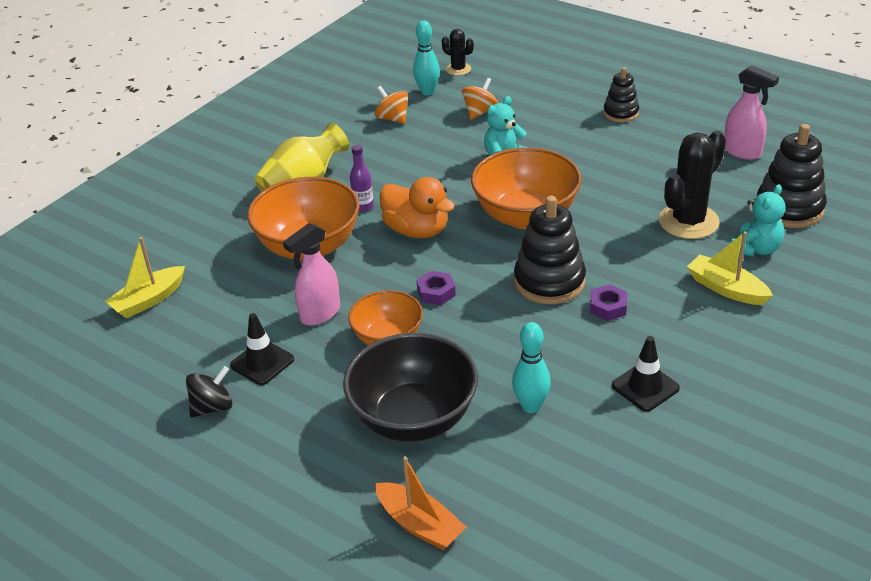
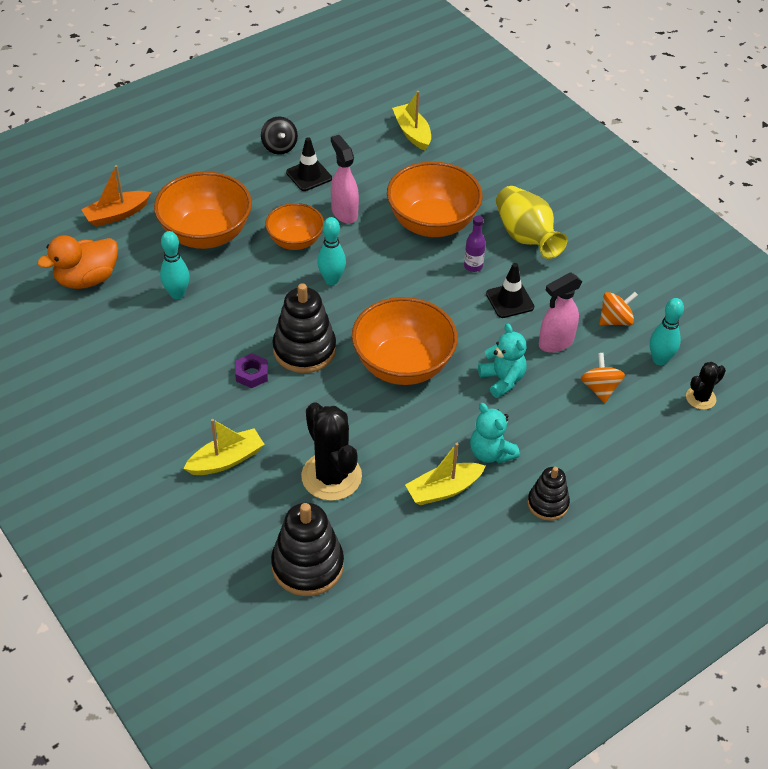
camera: 105 degrees right, 10 degrees up
(414, 418) = (206, 234): black bowl -> orange bowl
(416, 230) = (420, 290): orange duck -> orange duck (87, 279)
(436, 292) = (331, 280): purple nut -> turquoise bowling pin
(480, 112) = (600, 388): orange spinning top -> orange spinning top turned 150 degrees counterclockwise
(645, 387) = (153, 361): black traffic cone -> black traffic cone (510, 300)
(650, 161) = (443, 490): none -> yellow boat
(742, 152) = (422, 576): pink spray bottle -> pink spray bottle (555, 342)
(756, 249) = (264, 507): turquoise teddy bear -> turquoise teddy bear (491, 453)

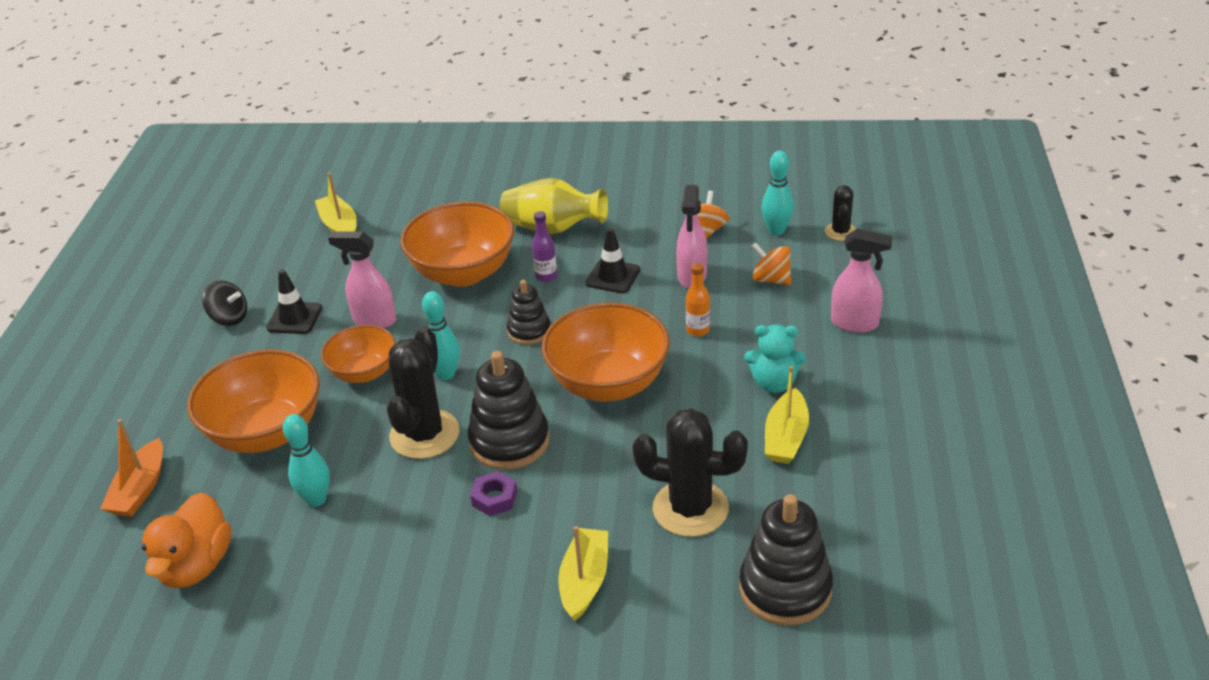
camera: 45 degrees left, 10 degrees down
(272, 306) = (424, 434): none -> black cactus
(412, 133) = (339, 226): yellow boat -> yellow boat turned 45 degrees clockwise
(502, 380) = (698, 330): turquoise teddy bear -> orange bottle
(547, 503) = (867, 379): black stacking toy -> black stacking toy (529, 331)
(601, 464) = (855, 323): none -> pink spray bottle

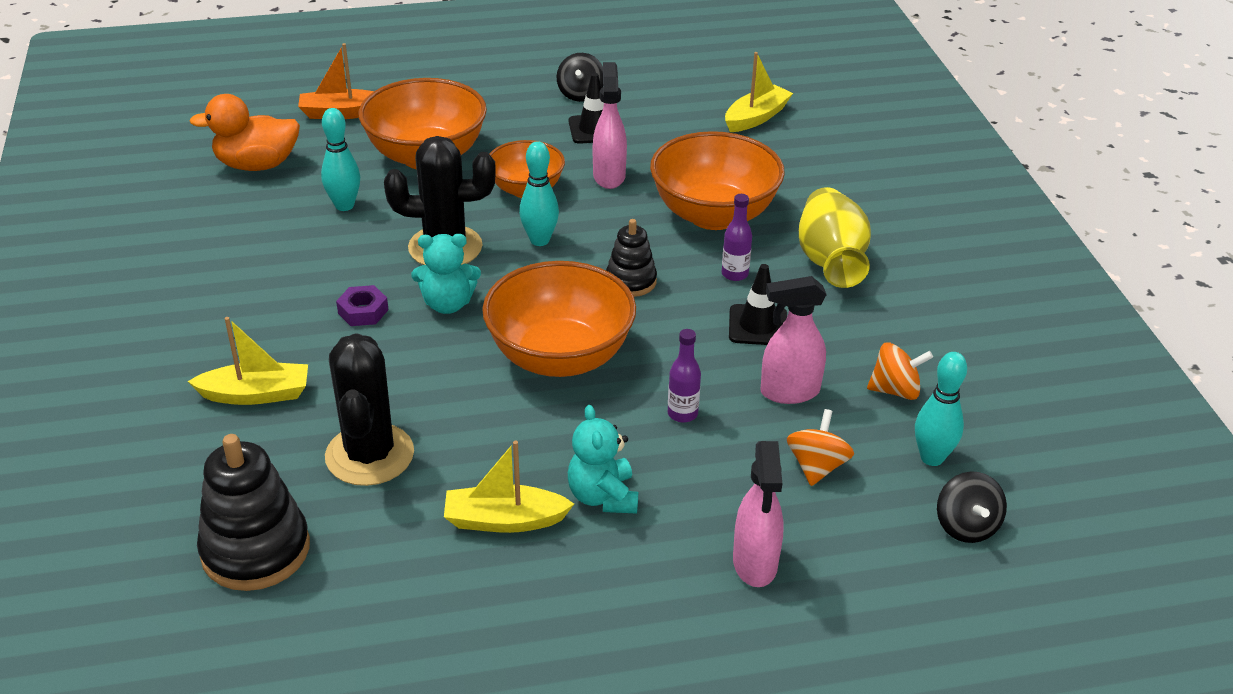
camera: 70 degrees right, 0 degrees up
(509, 441) = (448, 304): black stacking toy -> turquoise teddy bear
(698, 330) = (682, 414): orange bottle -> purple bottle
(840, 232) = (966, 526): black cactus -> black spinning top

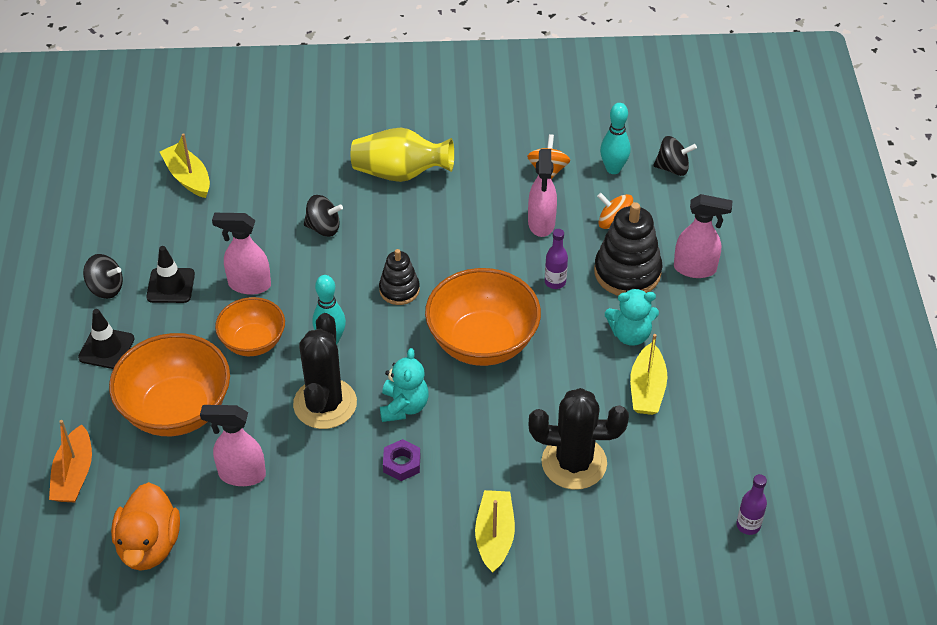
camera: 80 degrees left, 10 degrees up
(256, 550) = (662, 531): black stacking toy -> black stacking toy (627, 272)
(344, 205) = (241, 474): turquoise bowling pin -> pink spray bottle
(713, 215) = (323, 228): orange bowl -> black spinning top
(734, 274) = (404, 228): purple bottle -> purple bottle (748, 525)
(758, 325) = (467, 226): black traffic cone -> black traffic cone (106, 348)

